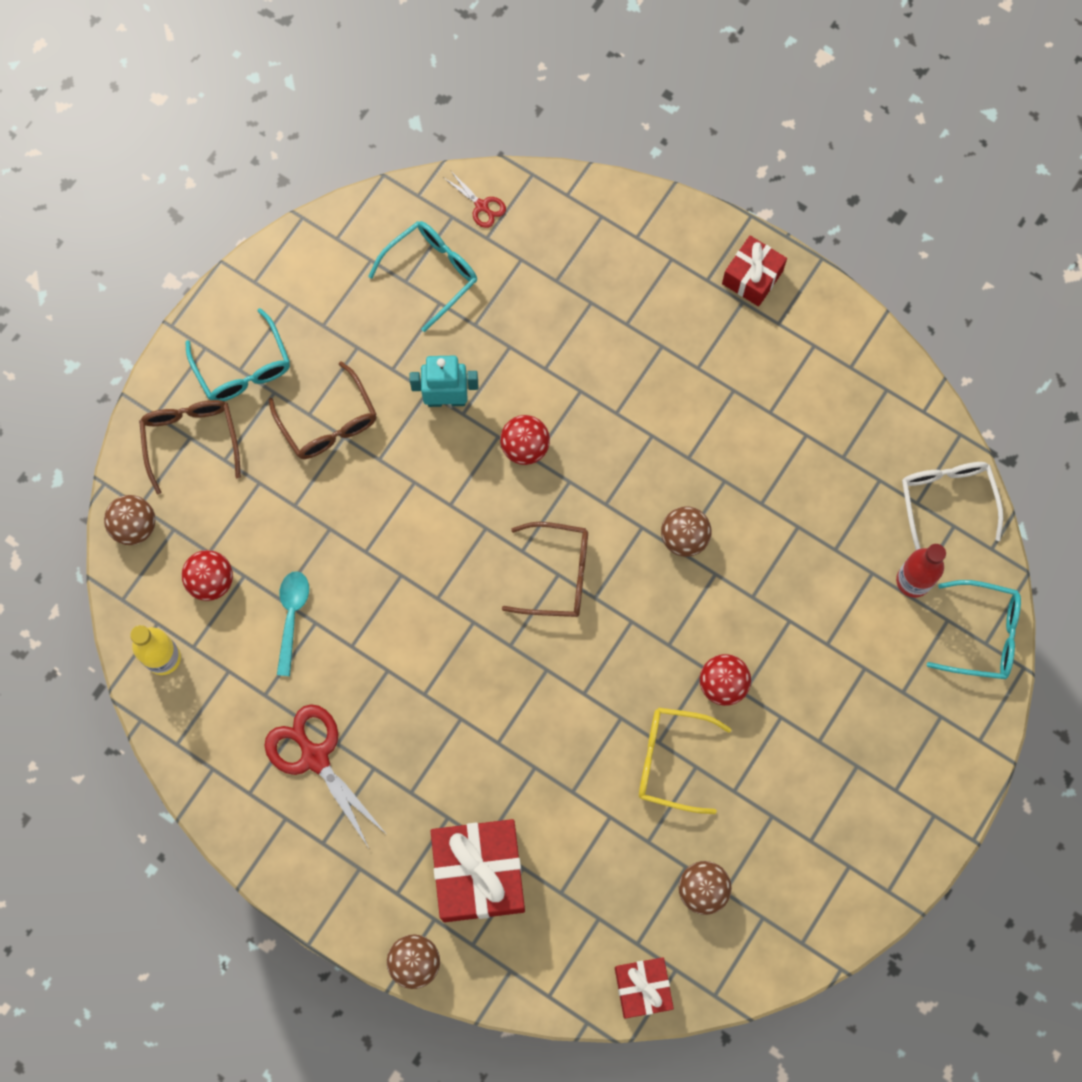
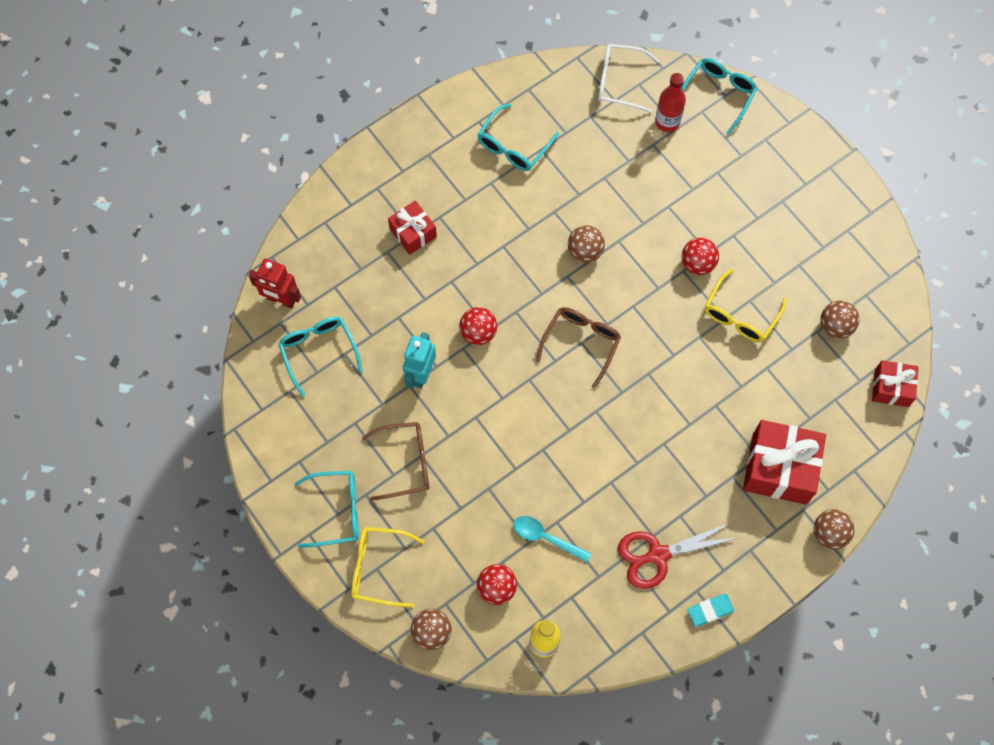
camera: 70 degrees left, 5 degrees down
(191, 440) = (379, 568): brown glasses -> yellow glasses
(266, 842) = (710, 610): none -> turquoise eraser
(482, 206) = (281, 299): red scissors -> red robot
(752, 277) = (413, 142): red gift -> red gift (413, 233)
(797, 400) = (513, 146): none -> turquoise glasses

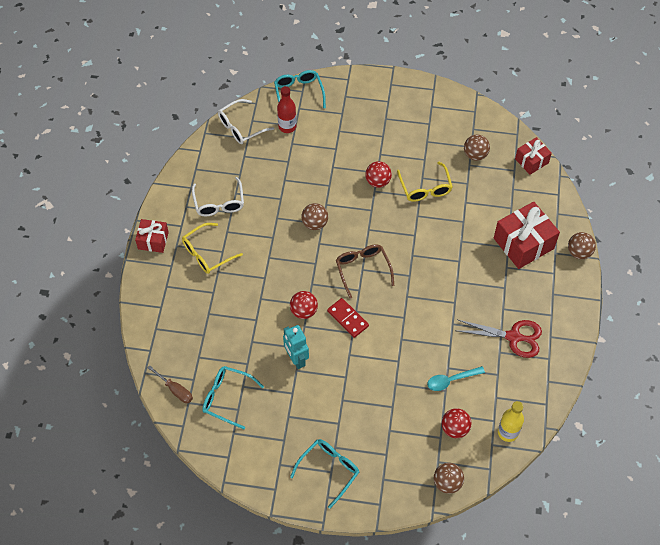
camera: 45 degrees left, 10 degrees down
(281, 299) = (175, 390): red robot -> brown screwdriver
(379, 568) = (384, 477): yellow glasses -> yellow glasses (207, 253)
(405, 463) = (338, 411): brown glasses -> none
(413, 233) = (212, 292): red gift -> red gift (153, 240)
(512, 380) = (348, 318): none -> red domino
(513, 146) = (219, 203): turquoise glasses -> white glasses
(657, 555) = (513, 337): red scissors -> red scissors turned 105 degrees counterclockwise
(710, 610) = (566, 340): turquoise eraser -> none

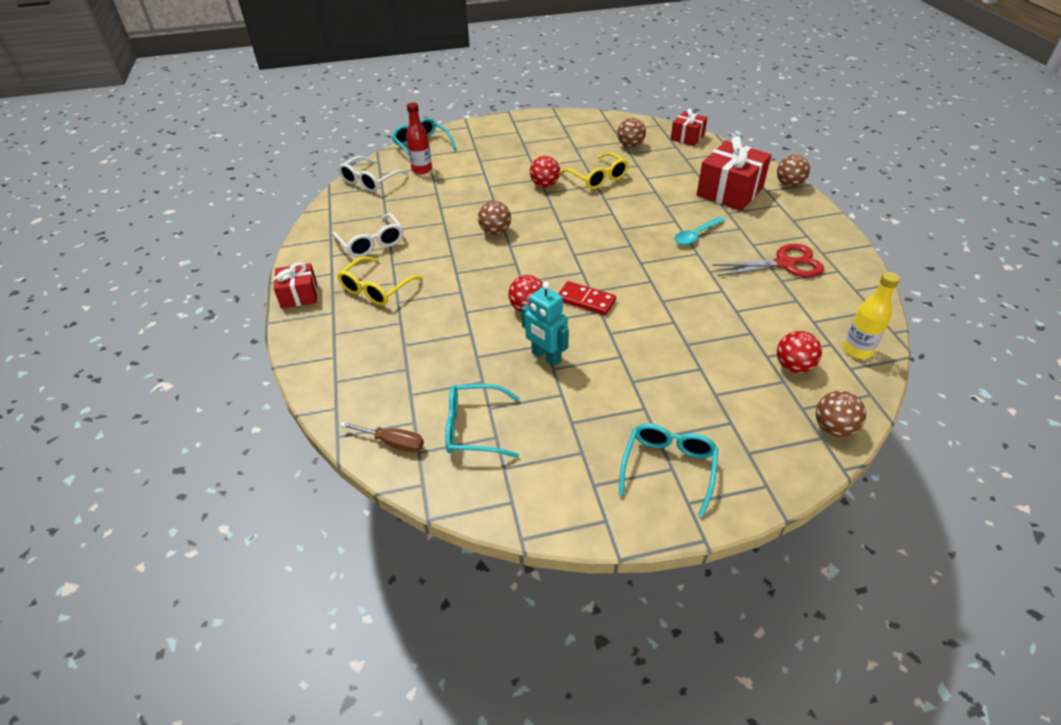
camera: 20 degrees left, 15 degrees down
(363, 269) = (575, 254): brown glasses -> none
(451, 380) = (750, 321): turquoise spoon -> turquoise spoon (696, 235)

